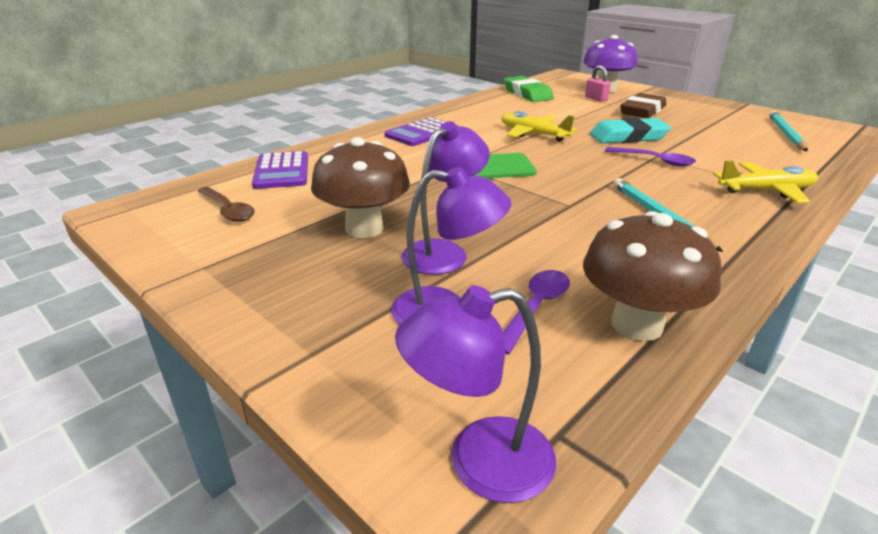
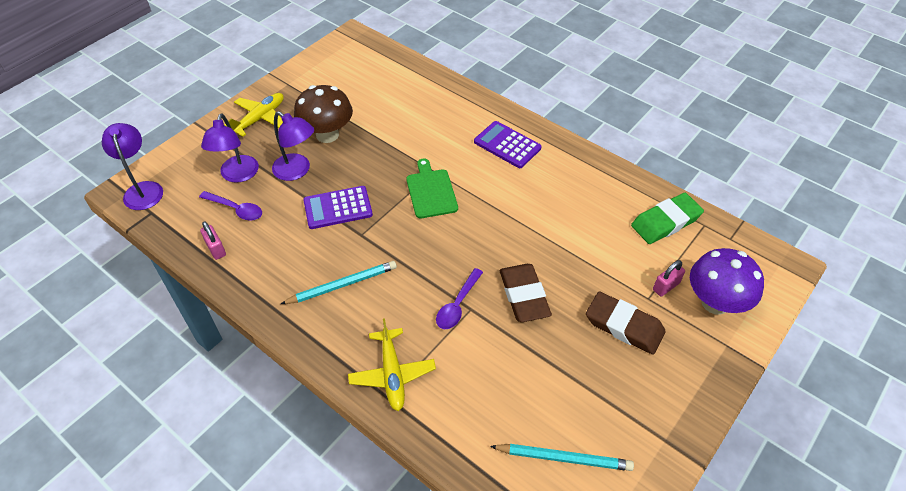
camera: 85 degrees right, 20 degrees up
(228, 210) = (352, 75): brown spoon -> none
(282, 171) = (413, 83): purple calculator -> purple calculator (338, 208)
(533, 134) = (518, 220): yellow plane -> yellow plane (260, 118)
(628, 137) = (524, 295): turquoise eraser -> brown eraser
(636, 325) = (216, 249): brown mushroom -> pink padlock

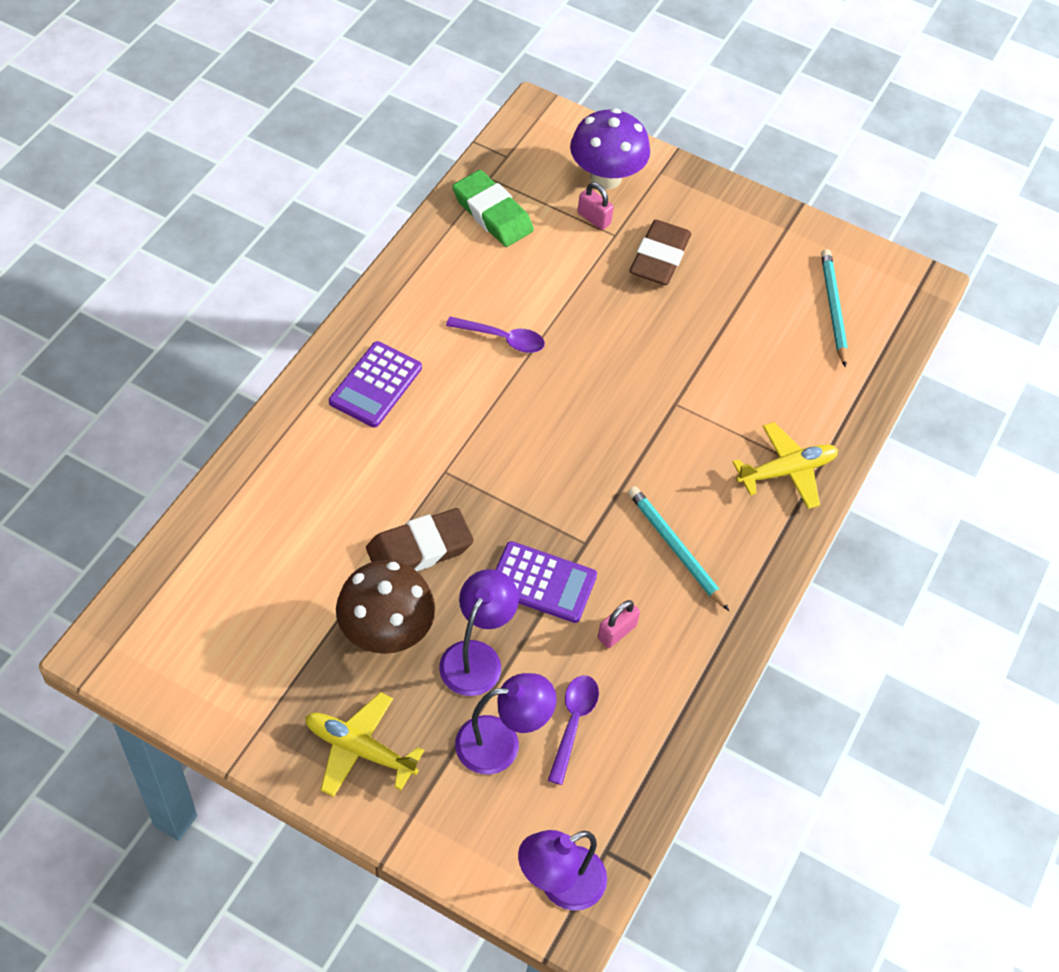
camera: 105 degrees left, 5 degrees up
(216, 249) = (654, 727): pink padlock -> pink padlock (616, 632)
(338, 208) = (542, 582): purple calculator -> purple calculator turned 45 degrees counterclockwise
(431, 191) = (487, 469): green cutting board -> none
(457, 305) = (673, 417): purple spoon -> purple spoon (502, 339)
(524, 295) = (642, 351): brown eraser -> brown eraser (419, 549)

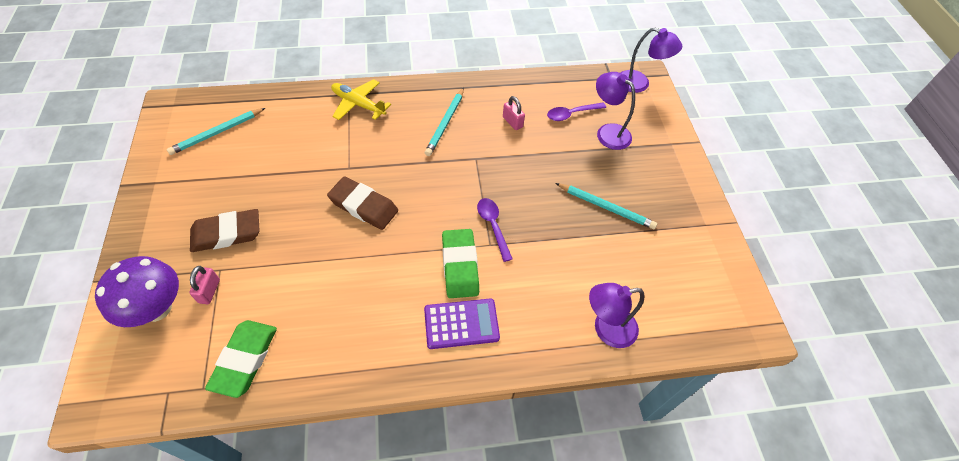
camera: 125 degrees left, 0 degrees up
(359, 749) = (668, 179): yellow plane -> none
(386, 632) = (606, 207): brown mushroom -> turquoise pencil
(419, 549) = (548, 224): brown eraser -> brown eraser (363, 206)
(443, 426) = (460, 266): none -> green eraser
(476, 657) = (579, 164): purple lamp -> purple lamp (606, 329)
(502, 339) = (365, 278): purple spoon -> purple spoon (493, 226)
(542, 582) = (515, 162): purple calculator -> none
(616, 632) = (512, 122): pink padlock -> pink padlock turned 45 degrees clockwise

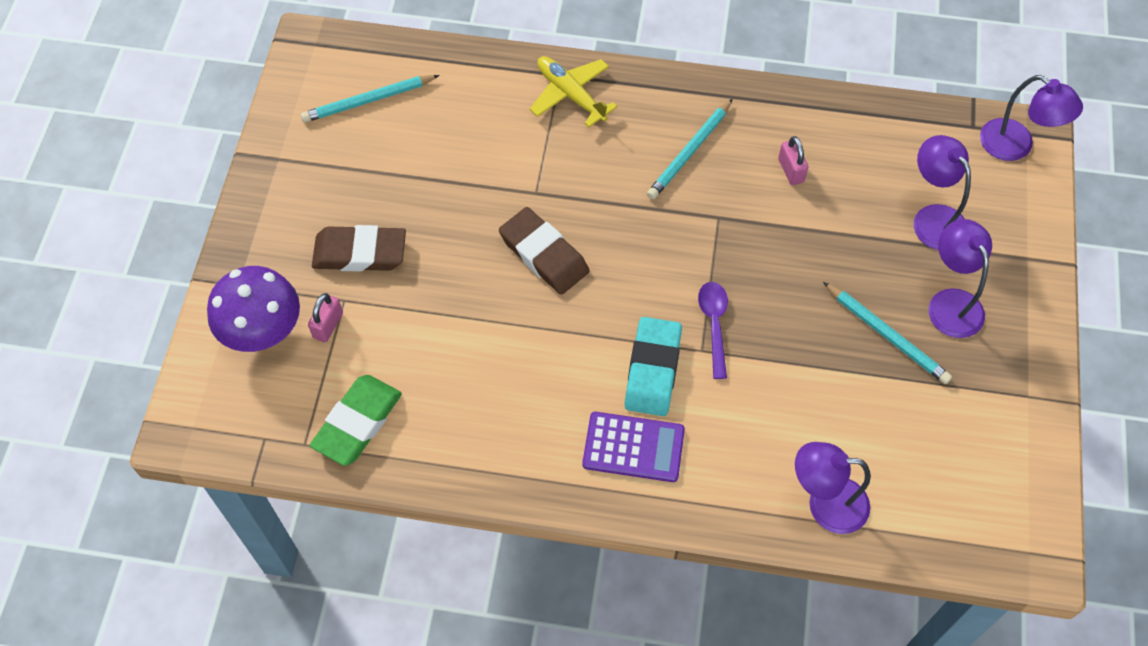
camera: 20 degrees right, 5 degrees up
(460, 266) = (653, 370): green eraser -> turquoise eraser
(572, 114) = (887, 176): purple spoon -> none
(637, 179) = (950, 302): none -> purple lamp

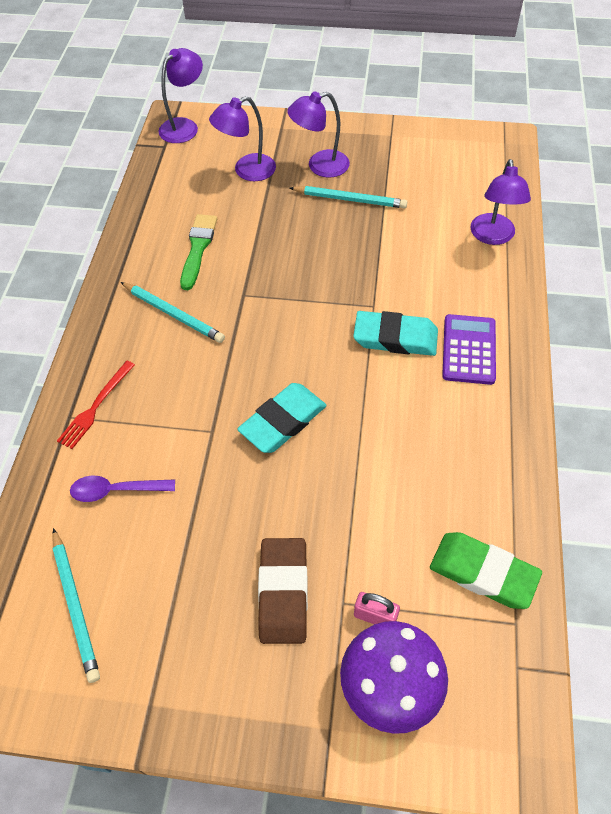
camera: 90 degrees left, 5 degrees down
(544, 254) = (283, 421): brown eraser -> turquoise eraser
(570, 94) = (96, 407): yellow plane -> red fork
(714, 325) = (349, 298): purple spoon -> purple spoon (116, 490)
(791, 170) = (198, 248): pink padlock -> green brush
(886, 335) = (350, 199): turquoise pencil -> turquoise pencil turned 60 degrees clockwise

